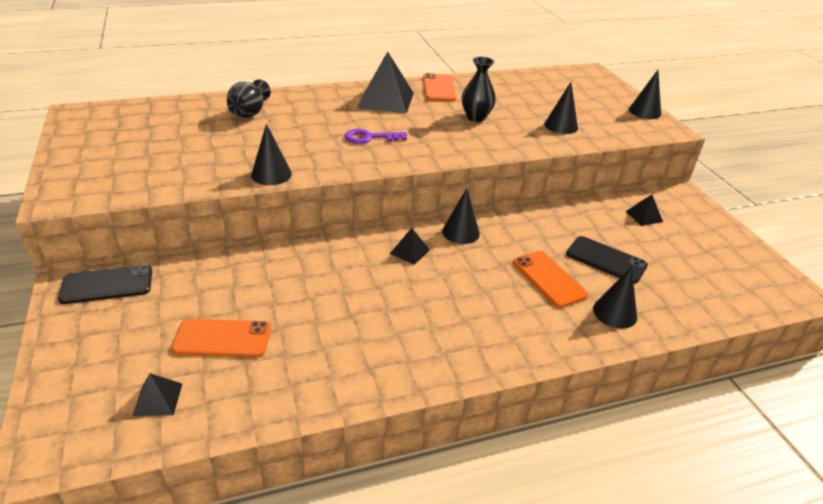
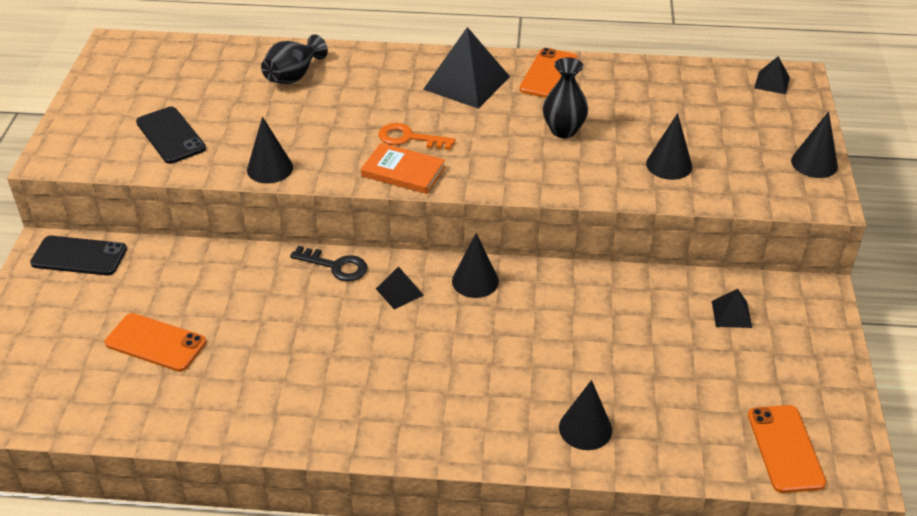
camera: 25 degrees right, 5 degrees up
(158, 399) = (72, 387): black pyramid -> black pyramid (772, 82)
(347, 244) = (336, 266): none -> black key
(369, 138) = (409, 138): purple key -> orange key
(381, 159) = (403, 171): none -> orange book
(549, 279) = (537, 366): orange phone -> orange phone (785, 448)
(606, 260) = (629, 360): black phone -> black phone (171, 135)

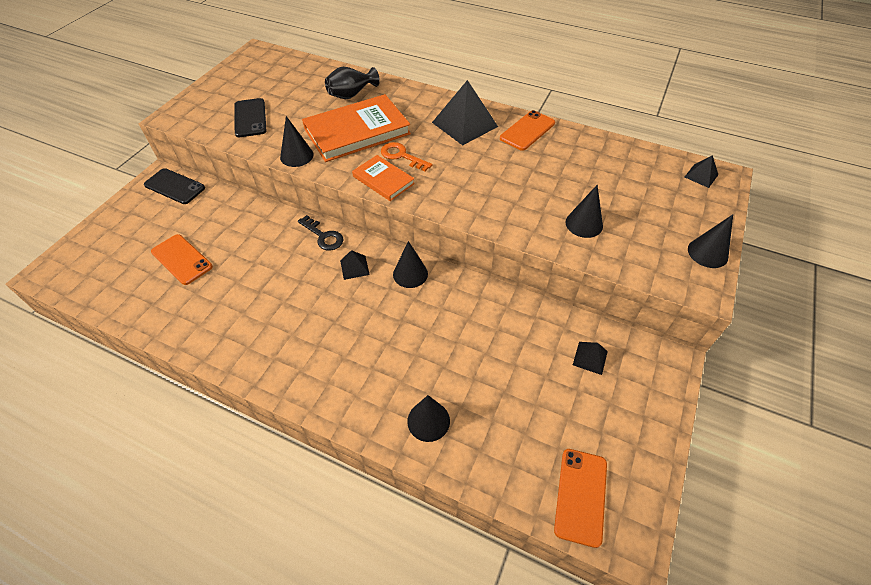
camera: 20 degrees right, 10 degrees up
(332, 121) = (357, 131): none -> orange book
(563, 130) = (515, 176): black vase -> none

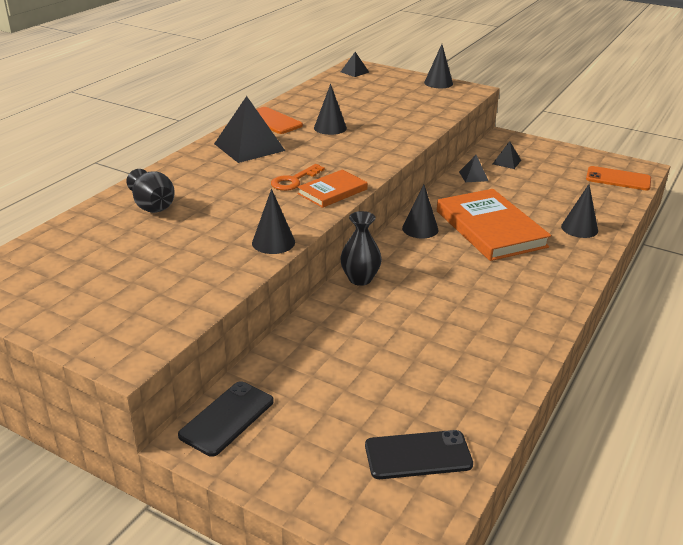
camera: 85 degrees left, 20 degrees down
(182, 259) = (389, 390): orange phone -> none
(250, 118) = (170, 281): black phone -> black phone (418, 455)
(323, 236) = (360, 279): black key -> black vase
(354, 267) = (410, 259): black pyramid -> black pyramid (473, 176)
(357, 131) = (238, 204): orange book -> orange book (490, 228)
(584, 224) = (406, 114): black cone -> black cone (330, 128)

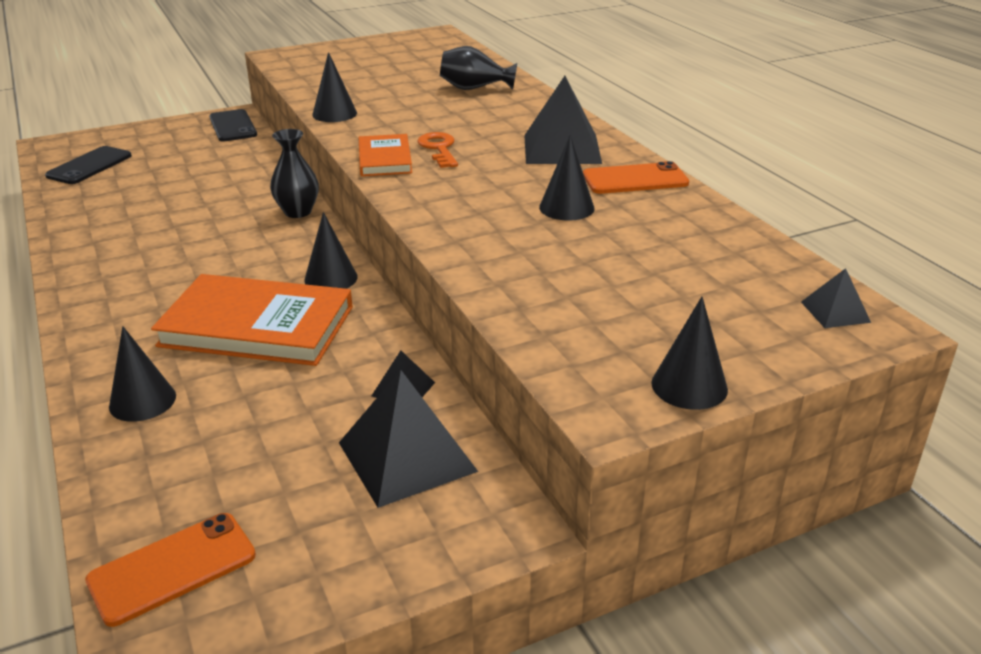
camera: 125 degrees right, 0 degrees up
(506, 162) = (407, 456): black pyramid -> black pyramid, size x2.05

